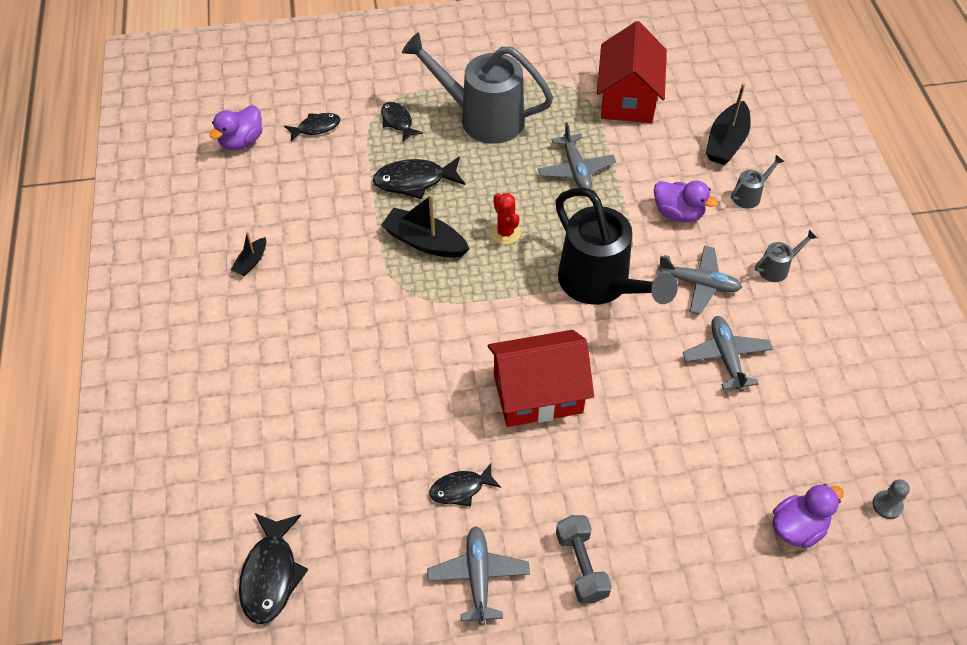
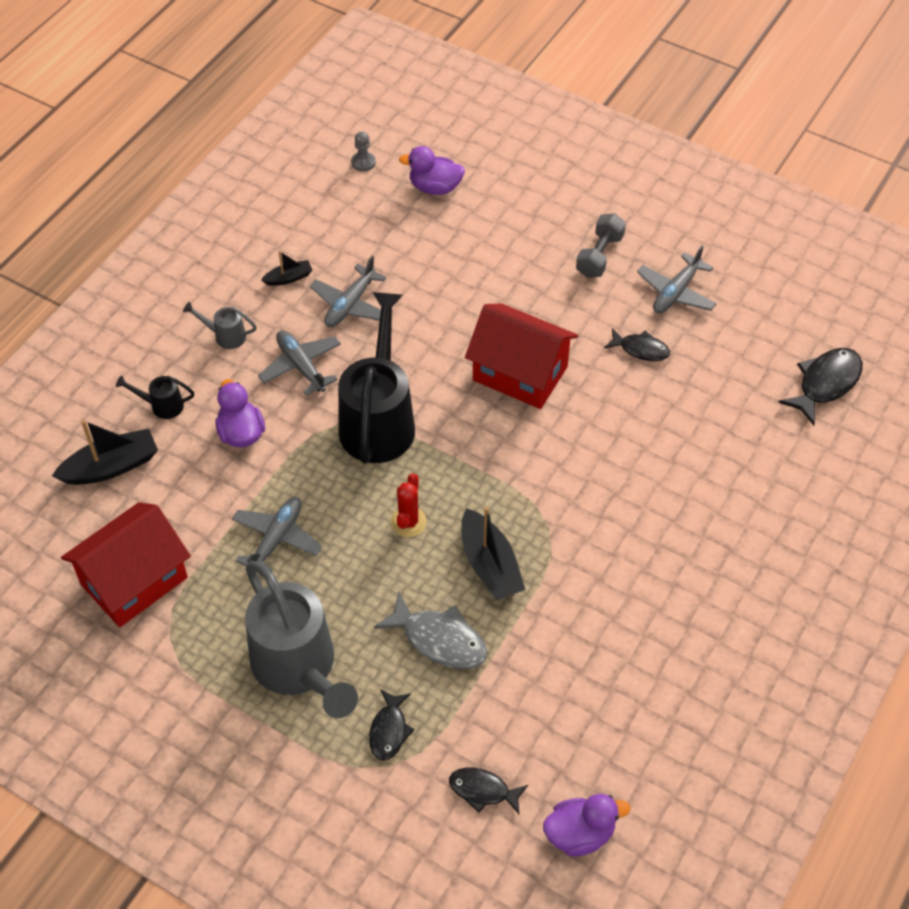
camera: 140 degrees left, 0 degrees up
(251, 262) = (672, 661): black boat -> black boat (288, 278)
(415, 181) = (439, 640): black fish -> grey fish
(750, 195) = (162, 405): grey watering can -> black watering can

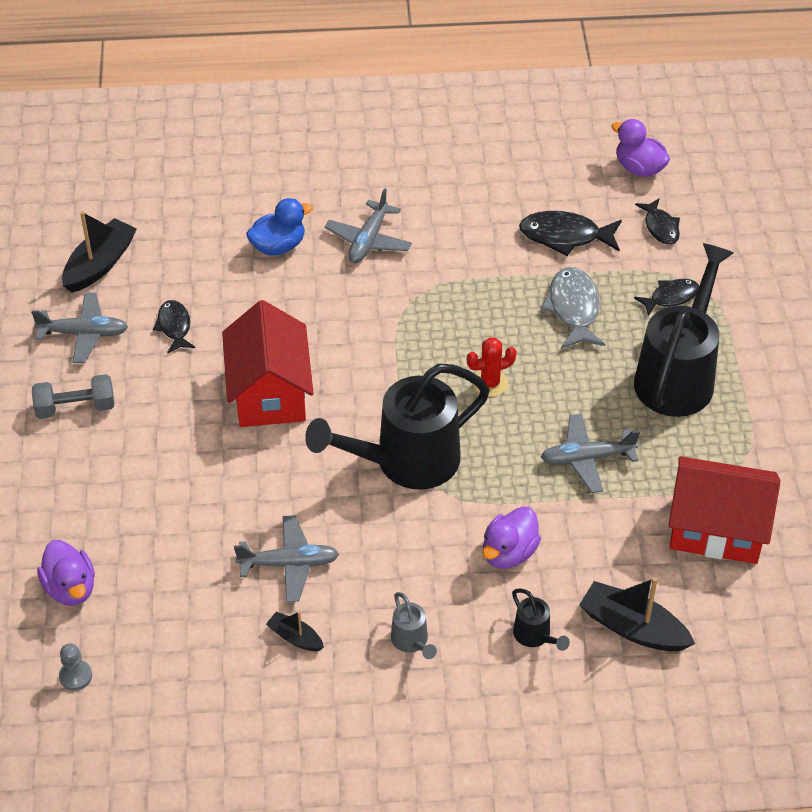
camera: 125 degrees left, 5 degrees down
(299, 668) = (678, 375): grey watering can -> black watering can
(301, 366) = (396, 556): grey plane -> grey plane (368, 240)
(489, 565) = (482, 314): black boat -> black boat (100, 264)
(686, 464) = (278, 246): none -> blue duck
(825, 384) = (121, 200): black fish -> black fish (565, 236)

